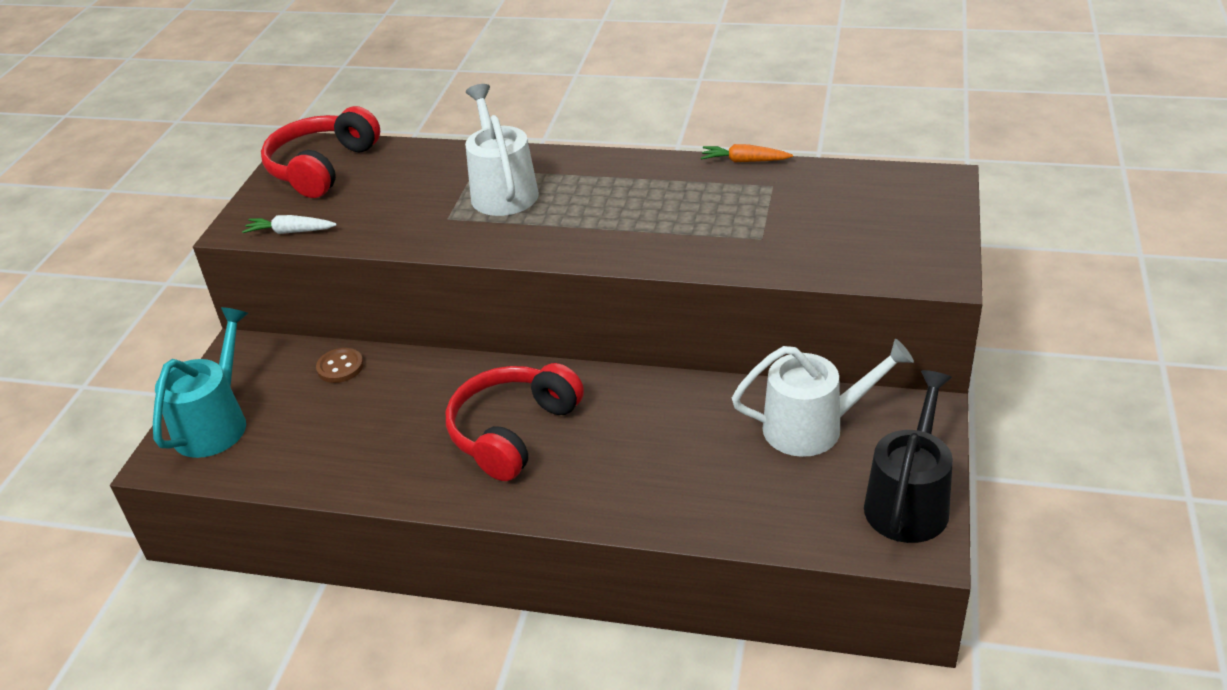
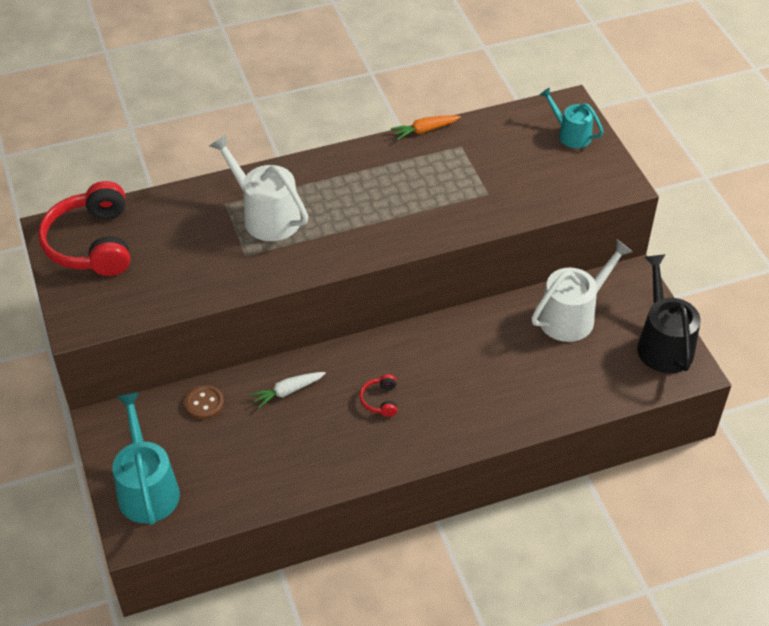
camera: 35 degrees left, 10 degrees up
(290, 232) = (127, 312): white carrot -> white carrot (288, 391)
(513, 432) = (380, 400): red headphones -> red headphones, size x0.42
(918, 209) = (571, 134): none -> turquoise watering can

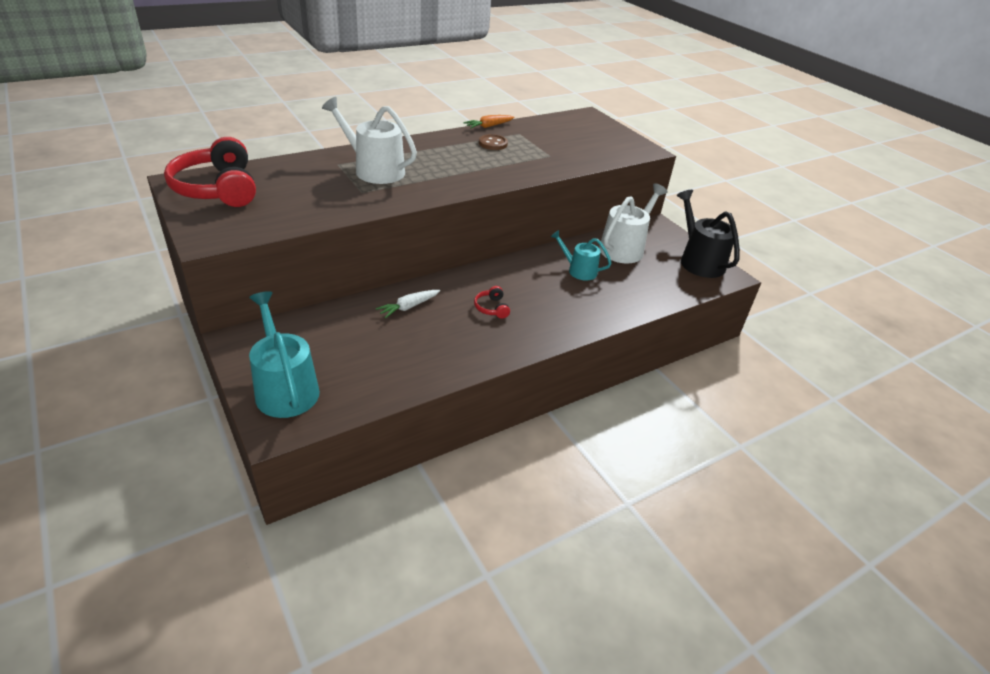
camera: 15 degrees left, 10 degrees down
(204, 403) = (333, 320): brown button -> brown button (493, 143)
(571, 134) = (597, 127): turquoise watering can -> turquoise watering can (579, 270)

